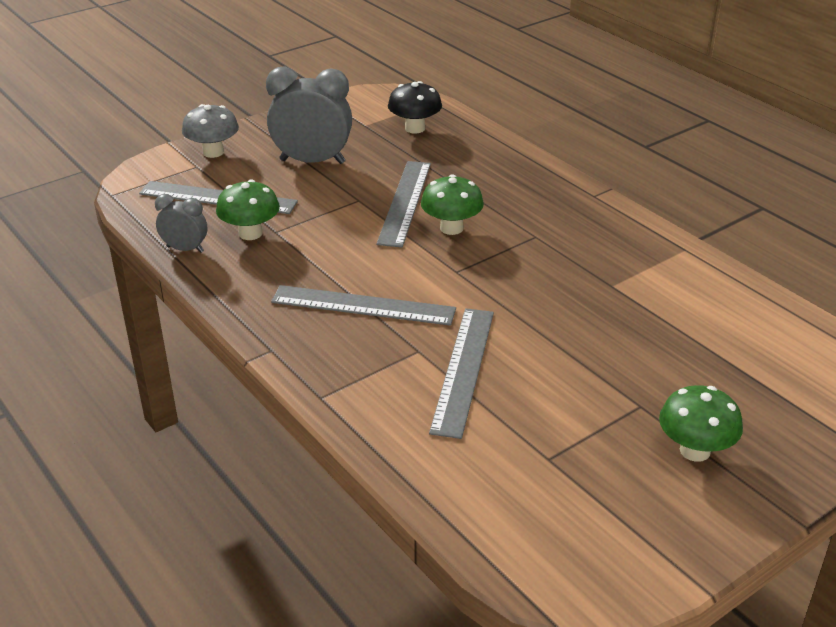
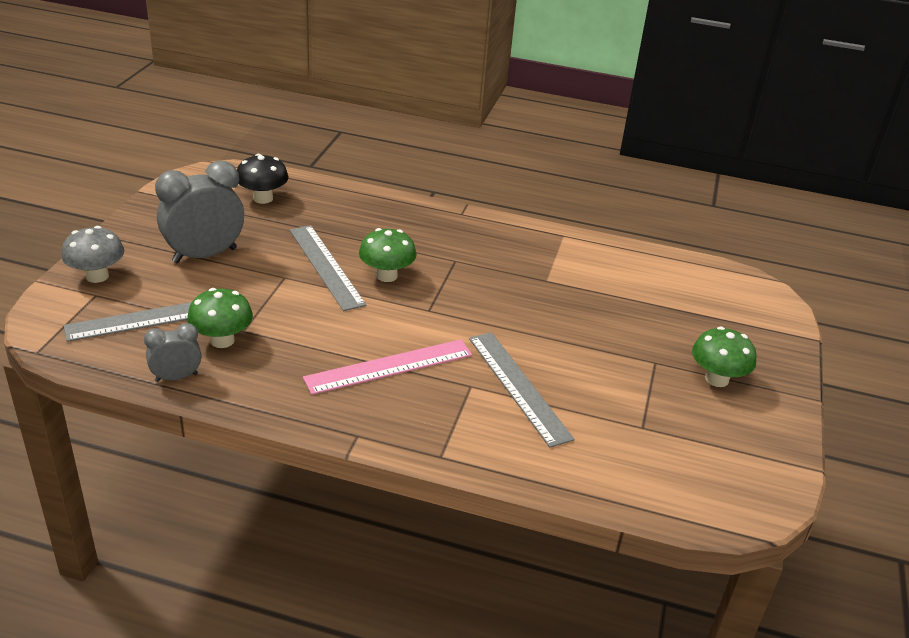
camera: 40 degrees left, 0 degrees up
(363, 305) = (389, 366): grey ruler -> pink ruler

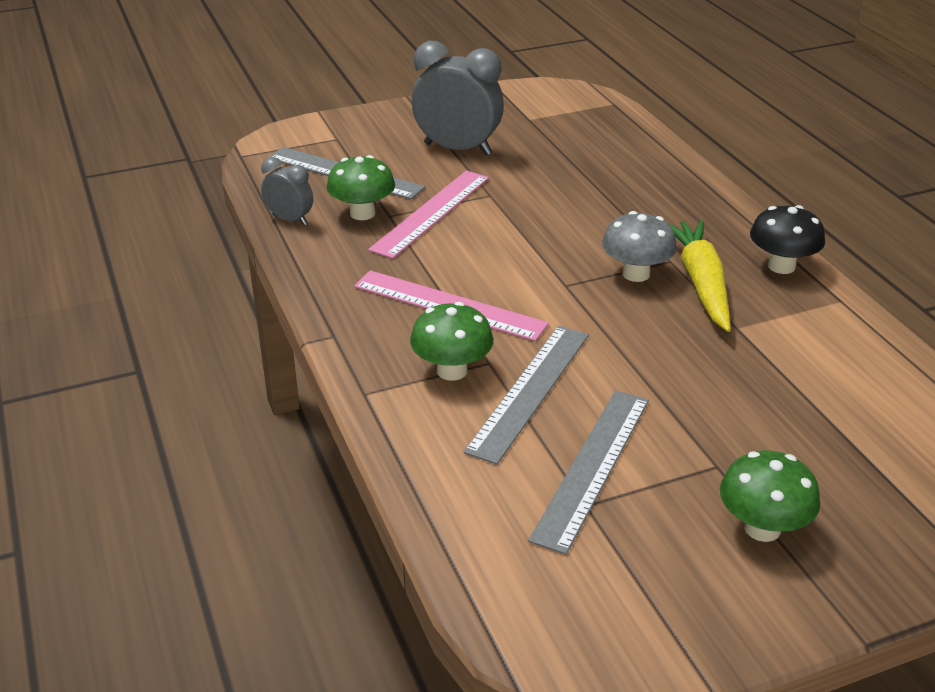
camera: 55 degrees right, 0 degrees up
(97, 276) = (359, 127): grey mushroom -> grey mushroom (636, 274)
(263, 198) = (581, 129): black mushroom -> black mushroom (781, 266)
(269, 311) = (431, 213): none -> pink ruler
(326, 266) = (539, 204): grey ruler -> grey ruler (592, 467)
(386, 275) = (579, 238): green mushroom -> green mushroom (452, 371)
(491, 265) = (701, 283): none -> yellow carrot

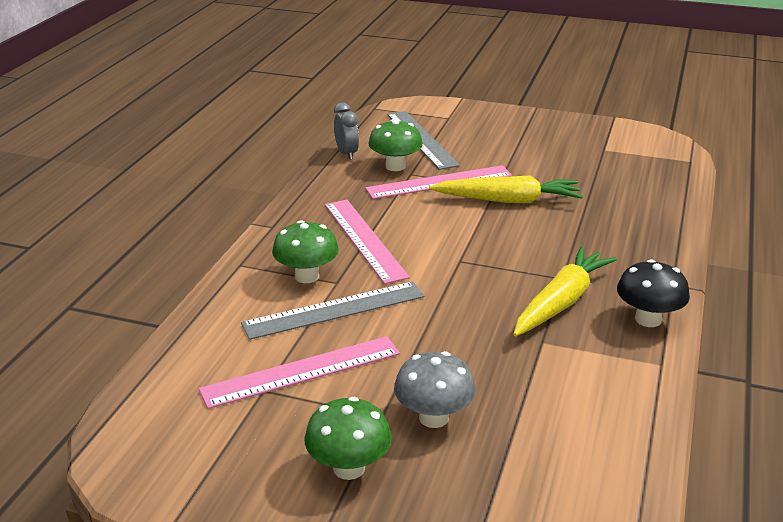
camera: 40 degrees right, 5 degrees down
(457, 149) = (519, 151): grey clock -> none
(521, 205) = (508, 200): none -> yellow carrot
(592, 467) = (301, 371): grey ruler -> pink ruler
(636, 274) = (521, 275): grey mushroom -> grey mushroom (433, 417)

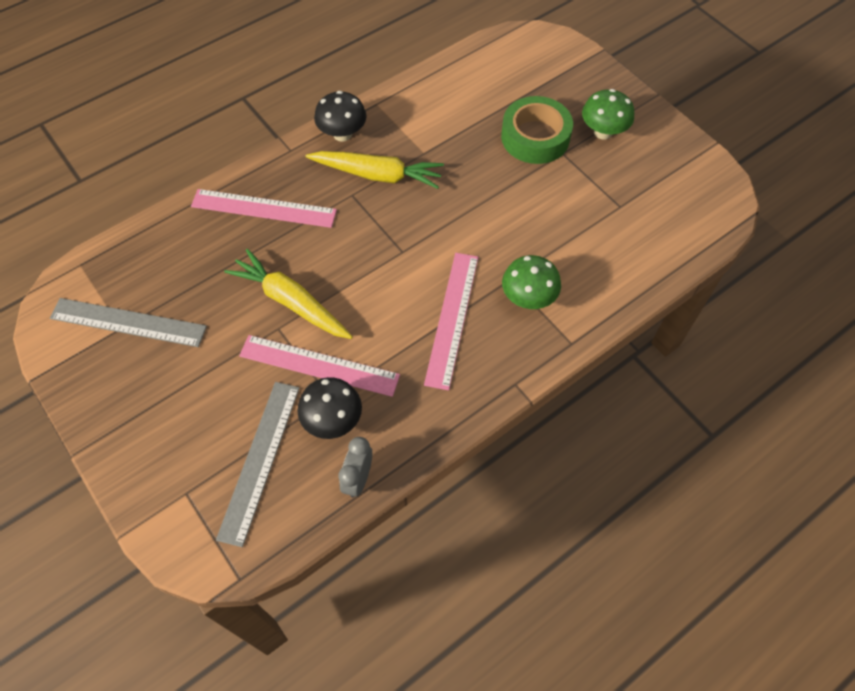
camera: 145 degrees left, 30 degrees up
(301, 371) = (589, 208): pink ruler -> pink ruler (263, 208)
(334, 310) = (532, 250): grey ruler -> grey ruler (128, 322)
(395, 166) = (333, 420): green mushroom -> black mushroom
(433, 417) = (535, 137): grey mushroom -> green tape
(561, 302) = (377, 175): yellow carrot -> yellow carrot turned 150 degrees counterclockwise

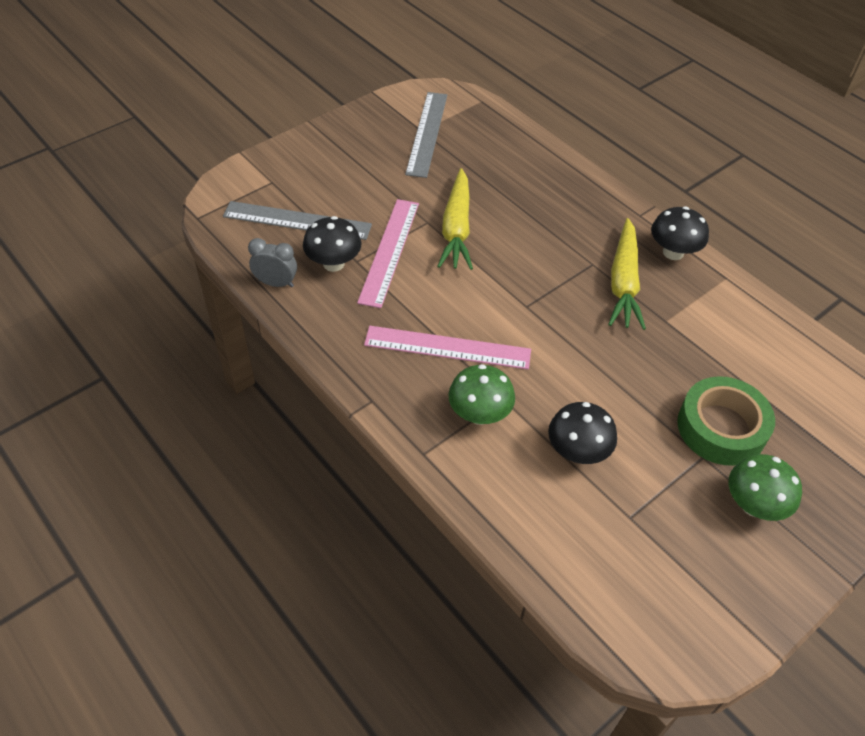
camera: 85 degrees right, 10 degrees down
(263, 208) = (561, 202): pink ruler -> none
(291, 302) = (456, 228): yellow carrot -> yellow carrot turned 150 degrees clockwise
(563, 232) = (577, 452): none -> black mushroom

